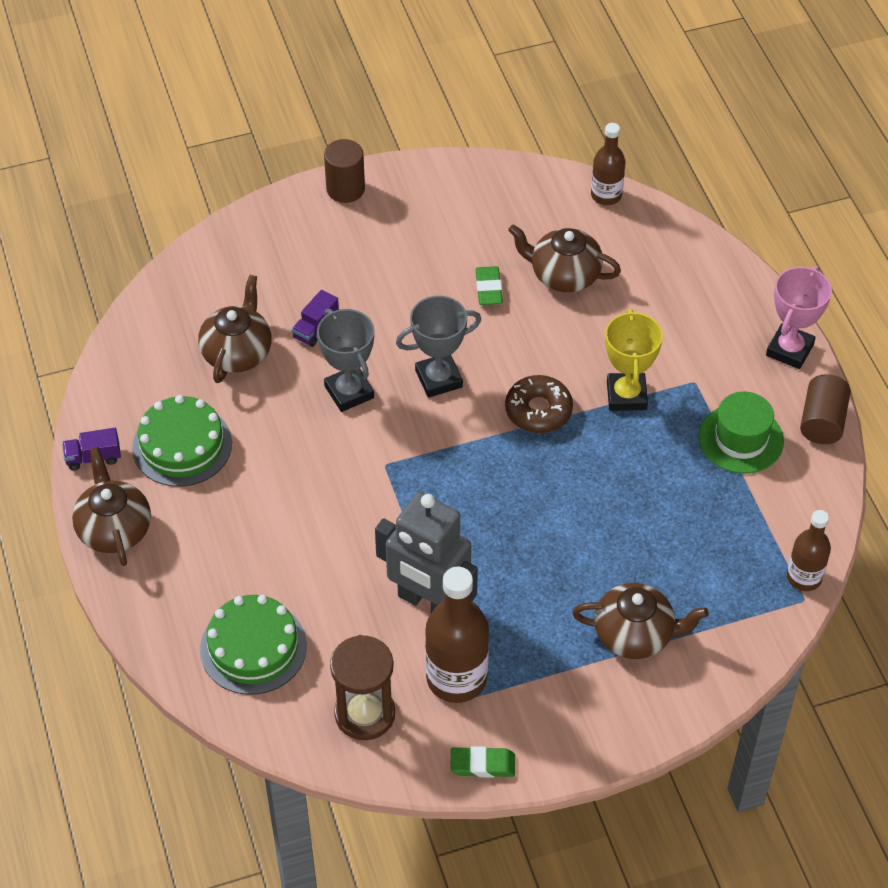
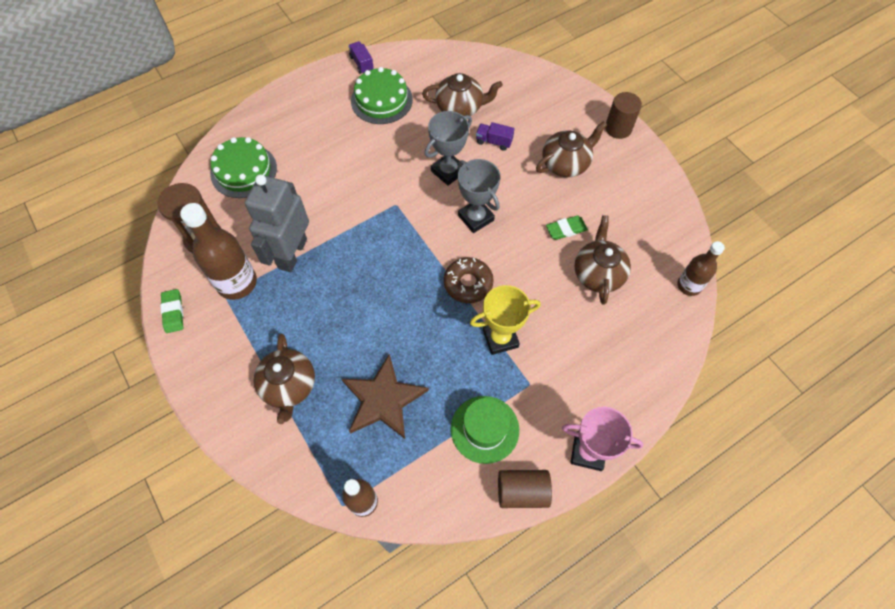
camera: 75 degrees right, 10 degrees up
(114, 529) = (314, 86): brown teapot -> brown teapot (566, 163)
(678, 534) = (383, 399): none -> brown star

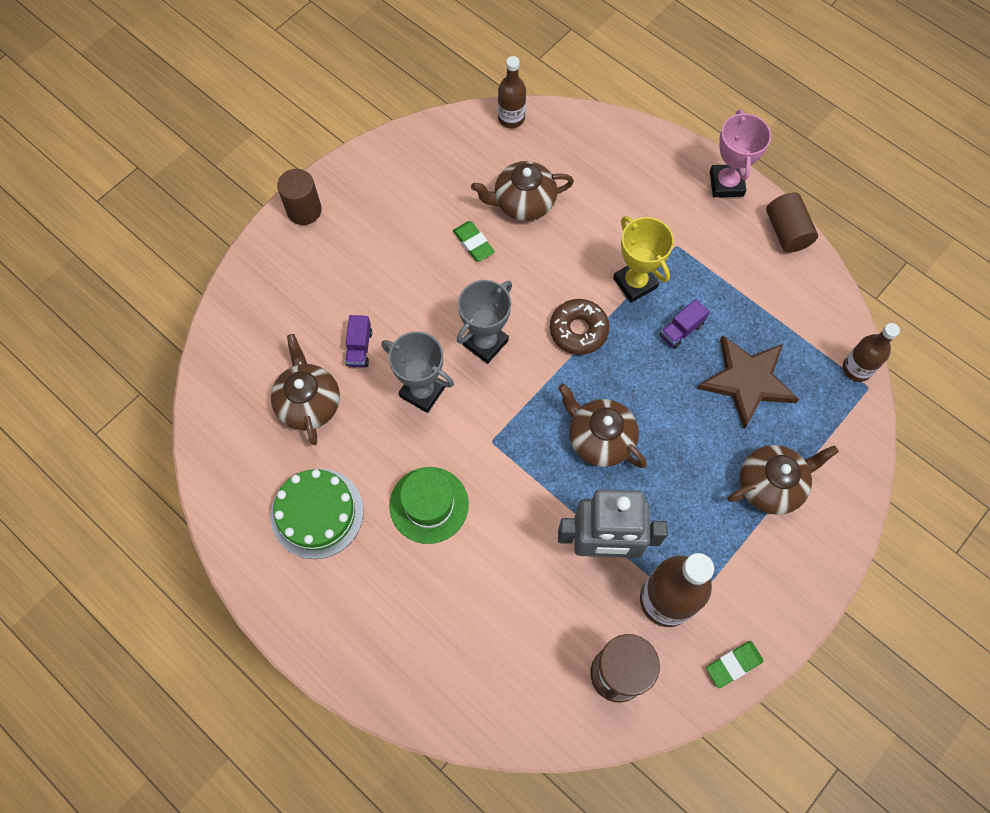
camera: 105 degrees left, 5 degrees up
(243, 171) = (492, 666): green cake -> none
(361, 63) = (249, 565): purple truck -> purple truck (681, 330)
(484, 429) = (740, 276): green hat -> green hat (429, 505)
(566, 163) = (375, 259): brown teapot -> brown teapot (599, 439)

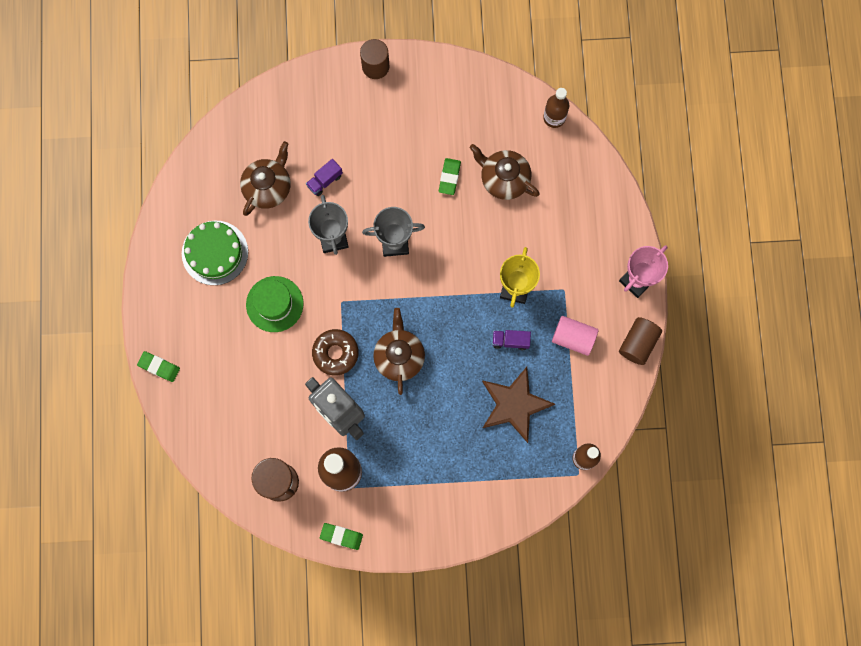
camera: 45 degrees right, 10 degrees up
(373, 683) = (159, 367): none -> green eraser
(578, 330) = (453, 285): brown donut -> brown donut (335, 353)
(730, 277) = (573, 338): none -> pink cylinder
(771, 485) = (462, 471): brown teapot -> none

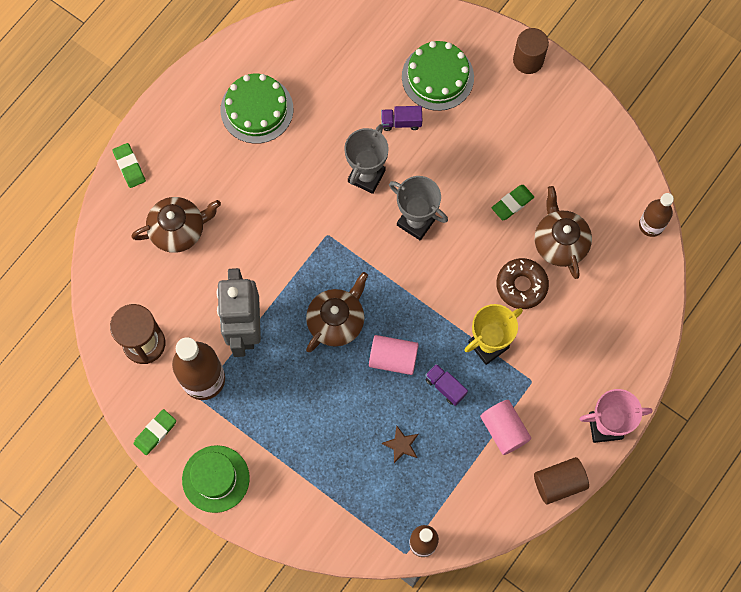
camera: 40 degrees right, 5 degrees down
(268, 187) = (348, 90): brown teapot -> brown teapot (178, 230)
(274, 304) = (269, 191): green hat -> green hat (215, 479)
(323, 128) = (437, 77): none -> green cake
(335, 353) = (285, 274): brown donut -> brown donut (521, 285)
(341, 536) = (155, 432): green eraser -> green eraser turned 75 degrees clockwise
(459, 350) = (393, 358): none -> pink cylinder
(514, 404) = (401, 445): brown star -> brown star, size x0.44

